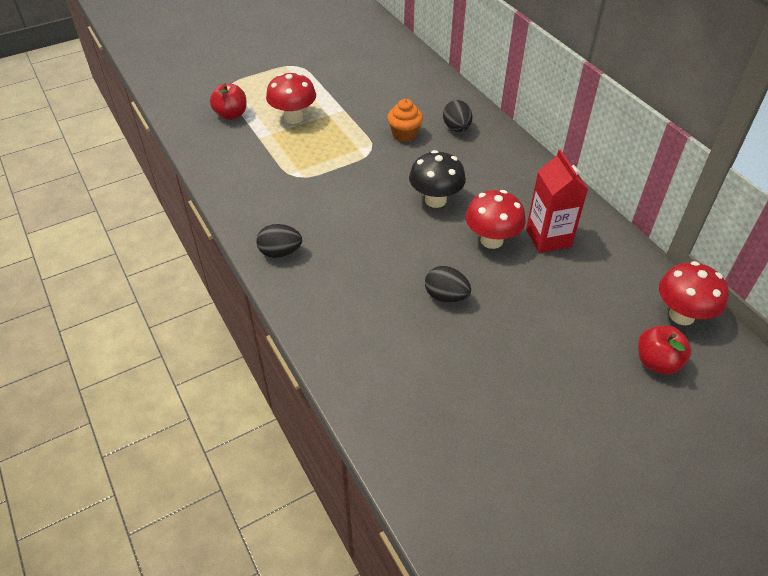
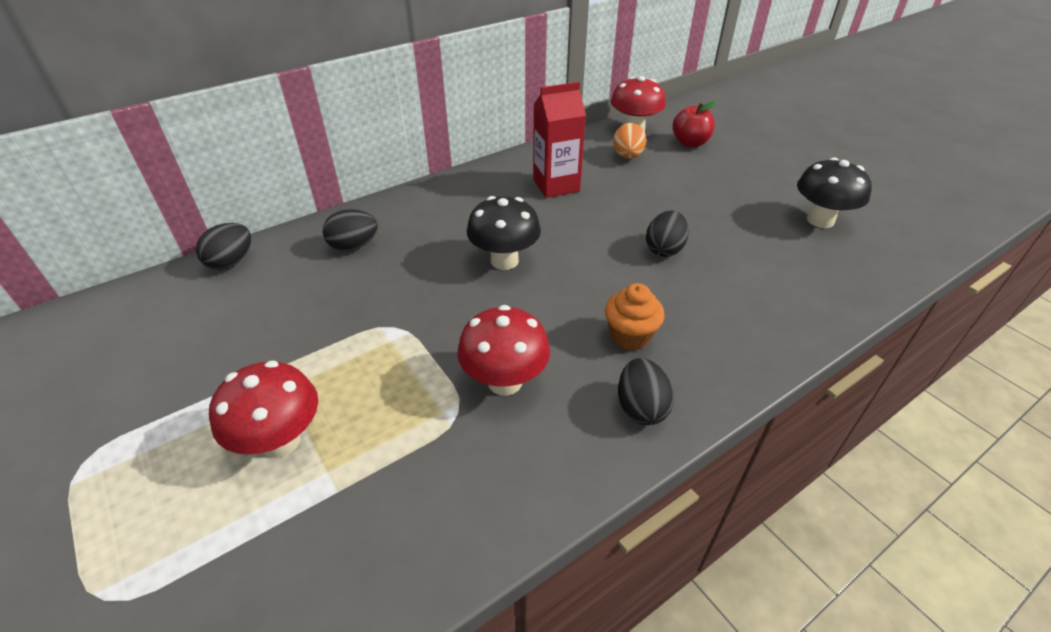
camera: 95 degrees left, 5 degrees down
(231, 114) = (237, 565): red apple -> none
(404, 134) = (359, 293): orange cupcake -> orange cupcake (630, 336)
(441, 82) = (231, 262): none -> black egg
(491, 240) = (568, 219): red mushroom -> red mushroom (505, 381)
(493, 439) = (820, 220): none -> black mushroom
(614, 299) = (627, 156): none -> orange egg

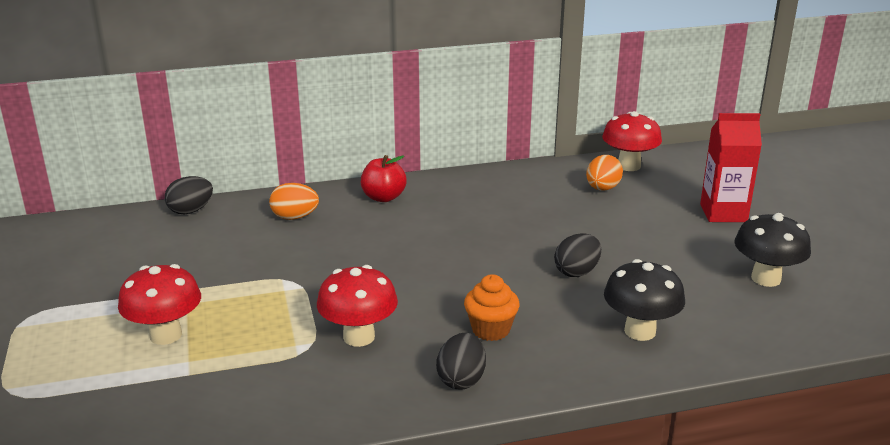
camera: 20 degrees right, 15 degrees down
(354, 246) = (295, 217): black egg -> orange egg
(504, 260) = (418, 252): black mushroom -> black mushroom (640, 331)
(556, 185) = (510, 202): red carton -> red carton (723, 213)
(690, 143) = (680, 187): red apple -> red apple (383, 197)

